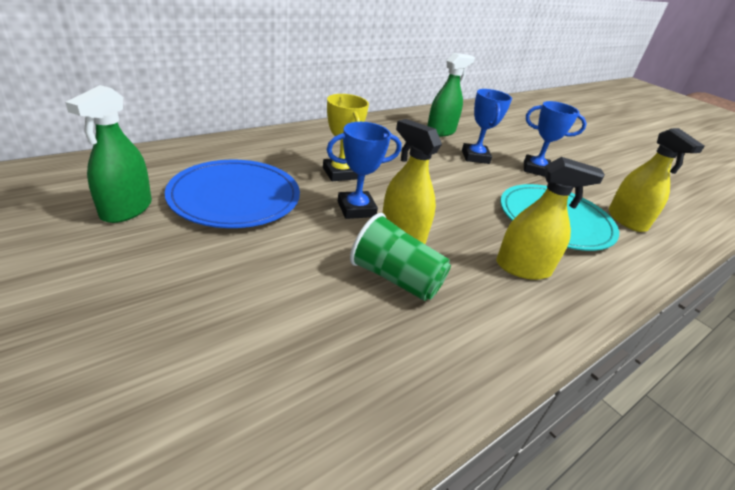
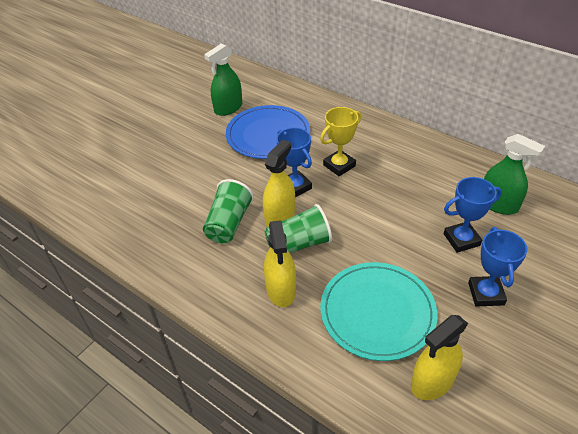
camera: 80 degrees right, 10 degrees up
(126, 209) = (228, 108): green spray bottle -> green spray bottle turned 45 degrees counterclockwise
(454, 235) = (299, 244): none -> green cup

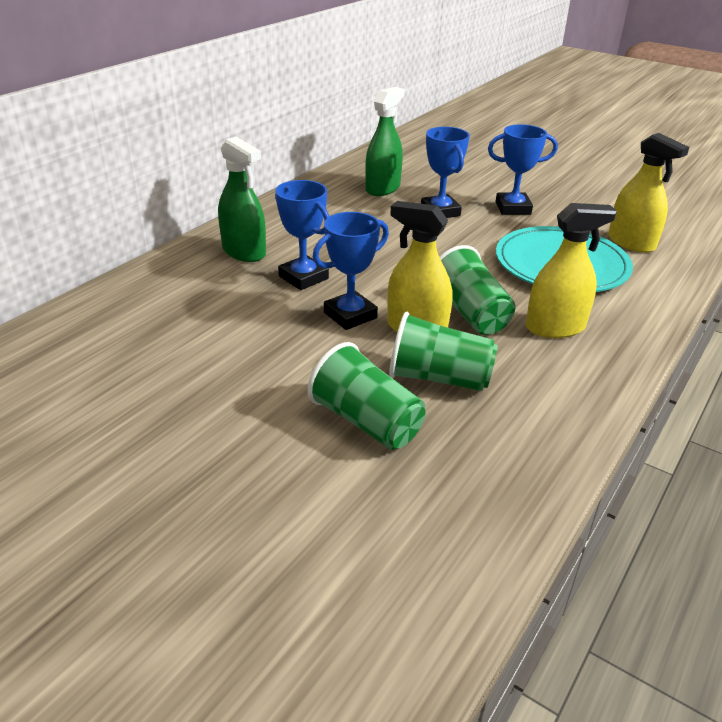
camera: 95 degrees left, 10 degrees down
(196, 194) = (366, 421): none -> green cup
(228, 108) = (94, 395): green spray bottle -> green spray bottle (244, 252)
(268, 135) = (206, 342): blue plate -> none
(339, 165) = (303, 277): yellow trophy -> blue trophy

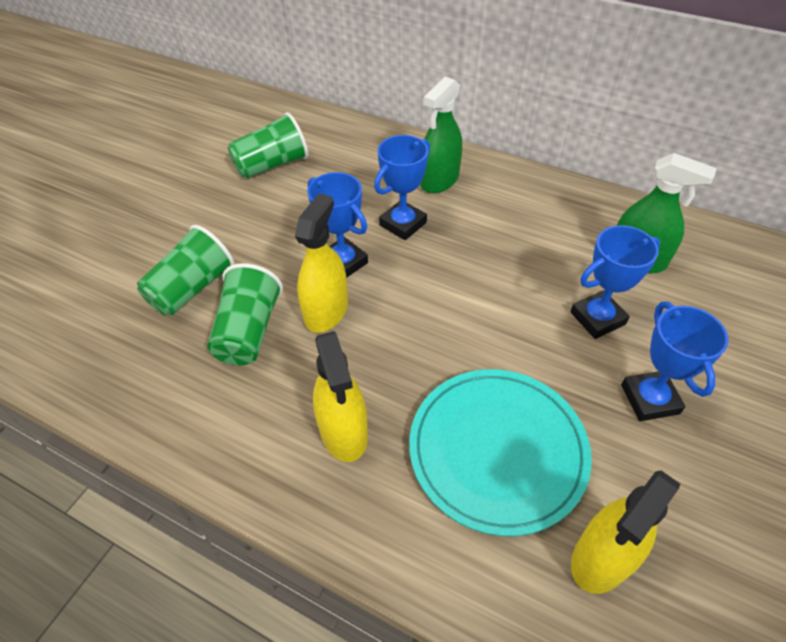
camera: 85 degrees right, 15 degrees up
(470, 313) = (361, 353): green cup -> green cup (272, 165)

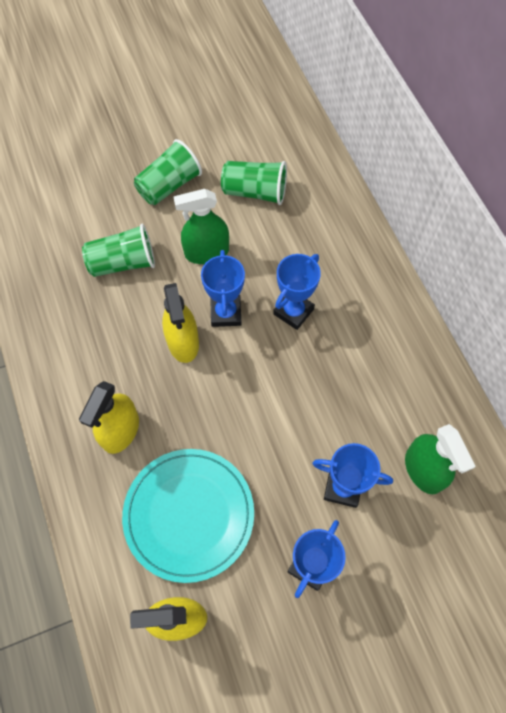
camera: 40 degrees right, 15 degrees up
(249, 331) = (128, 320): green cup -> green cup (169, 185)
(326, 311) = (183, 342): yellow spray bottle -> yellow spray bottle turned 105 degrees clockwise
(403, 224) = (293, 311): blue trophy -> blue trophy turned 45 degrees counterclockwise
(439, 180) = (357, 292): green spray bottle -> green spray bottle (206, 252)

